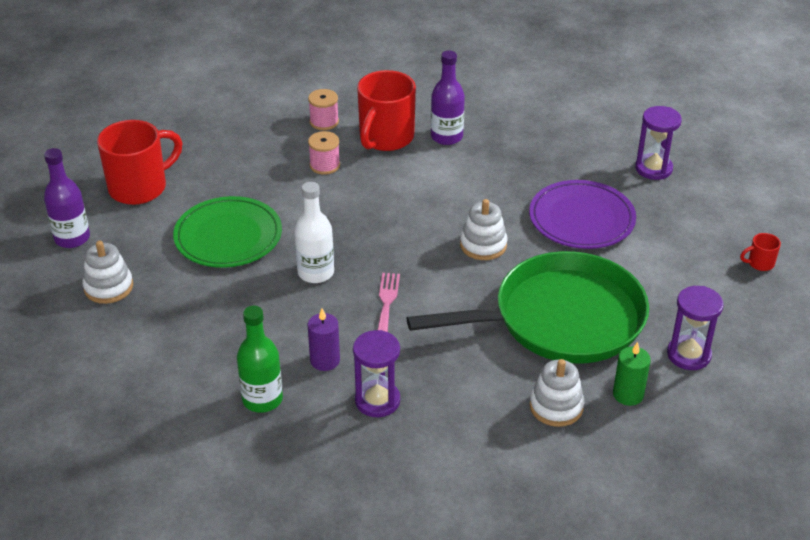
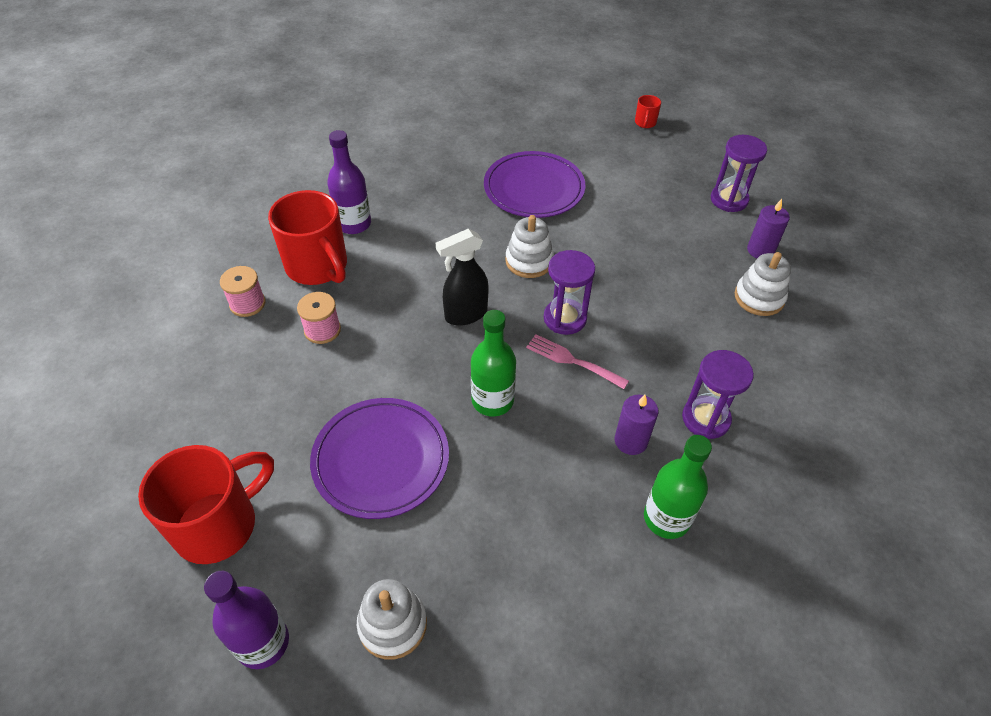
camera: 65 degrees left, 10 degrees up
(140, 187) = (218, 524): red mug -> red mug turned 60 degrees clockwise
(228, 236) = (381, 460): green plate -> purple plate
(316, 273) = (492, 400): white bottle -> green bottle
(393, 230) = (465, 314): none -> black spray bottle
(560, 319) = (653, 252): green pan -> none
(628, 394) = (760, 250): green candle -> purple candle
(653, 168) = (498, 125): purple hourglass -> purple hourglass (565, 318)

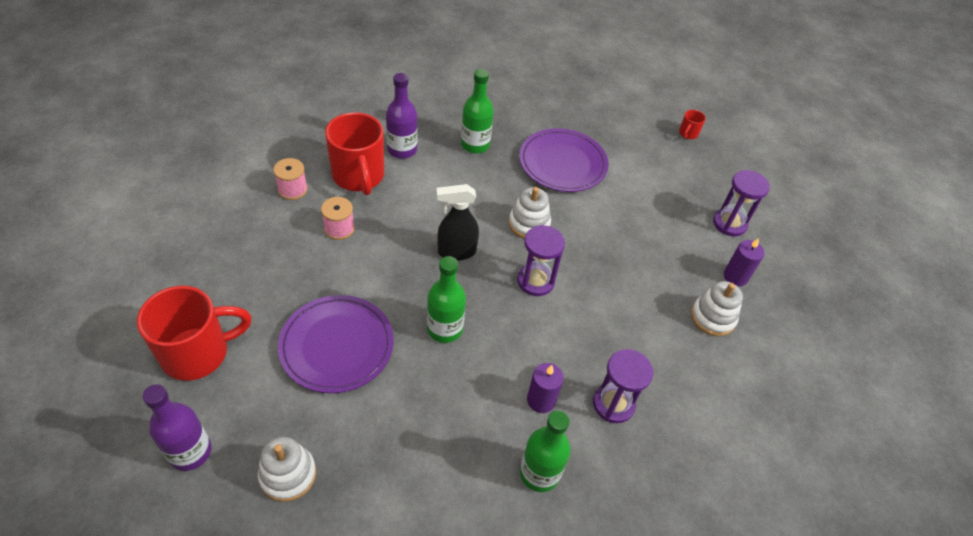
camera: 15 degrees right, 0 degrees up
(431, 196) = (475, 145): none -> green bottle
(572, 361) = (525, 318): pink fork -> none

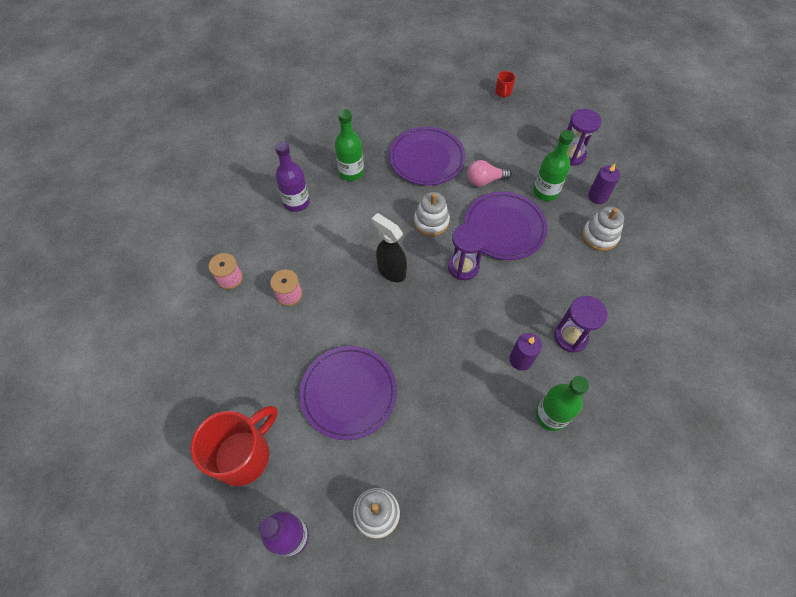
camera: 20 degrees left, 10 degrees up
(358, 176) = (276, 242): red mug -> none
(445, 329) = (420, 338): green bottle -> green bottle (545, 192)
(456, 252) = (391, 271): black spray bottle -> black spray bottle turned 75 degrees clockwise
(606, 263) = (504, 228): none -> purple plate
(613, 208) = (484, 180): none -> pink light bulb

